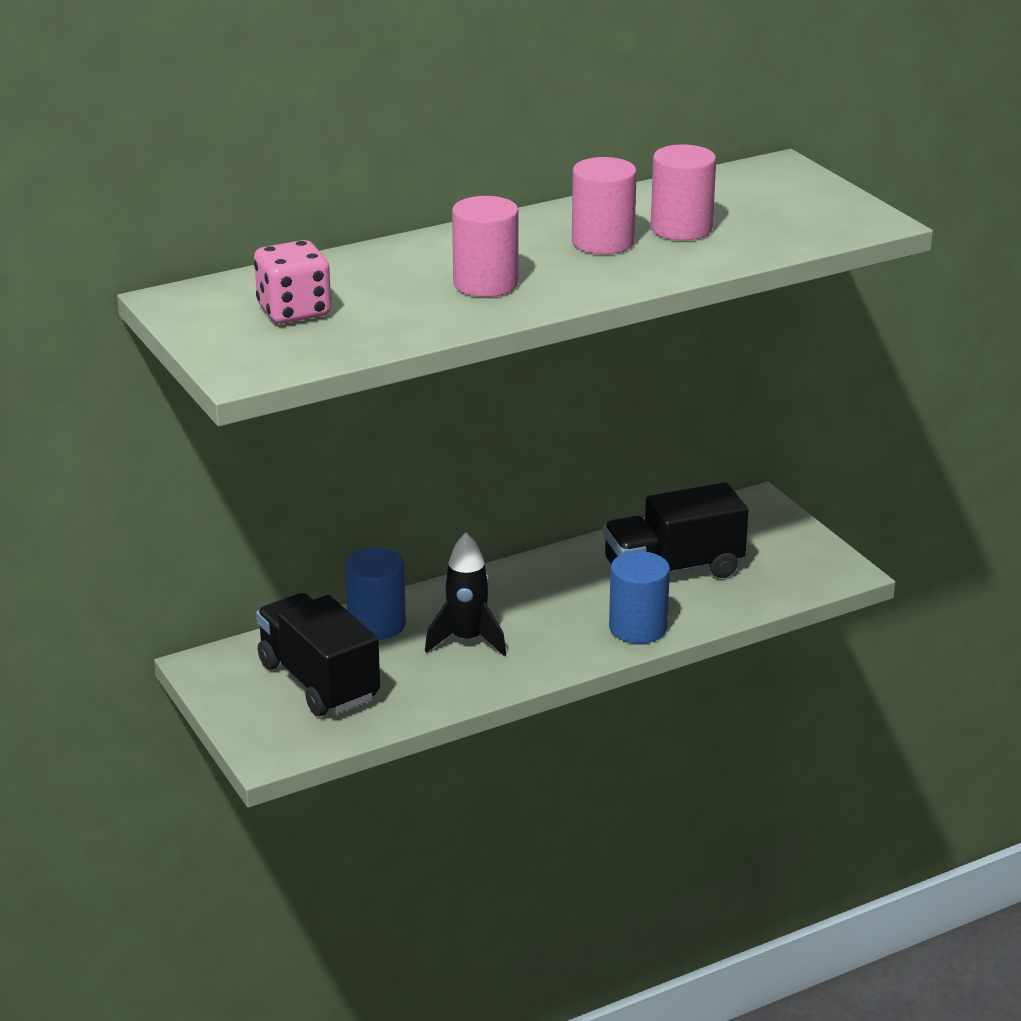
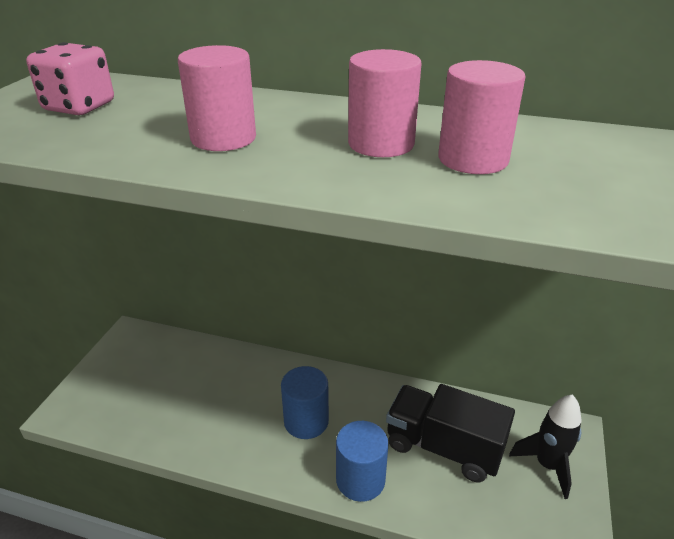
camera: 45 degrees right, 5 degrees up
(318, 681) = (152, 381): black truck -> none
(376, 624) = (231, 364): blue cylinder -> blue cylinder (306, 421)
(467, 640) = (255, 410): black rocket -> black rocket (547, 465)

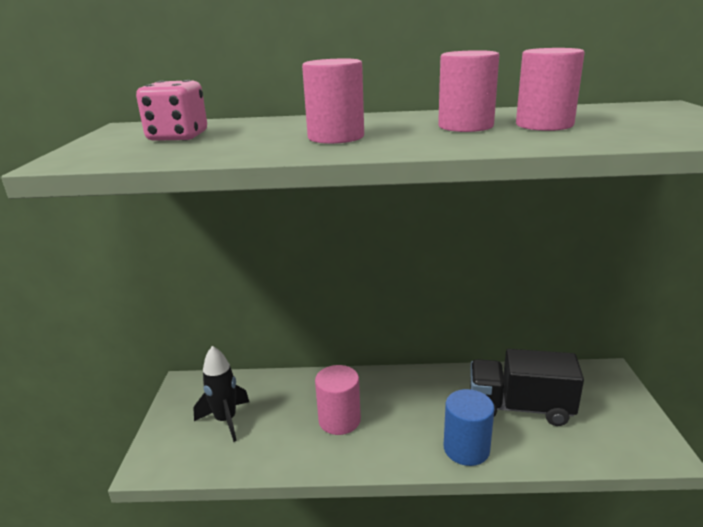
camera: 15 degrees left, 10 degrees down
(251, 412) = (339, 420): none -> pink cylinder
(306, 421) = (393, 416): blue cylinder -> none
(547, 465) = (606, 400): black rocket -> black rocket (226, 420)

